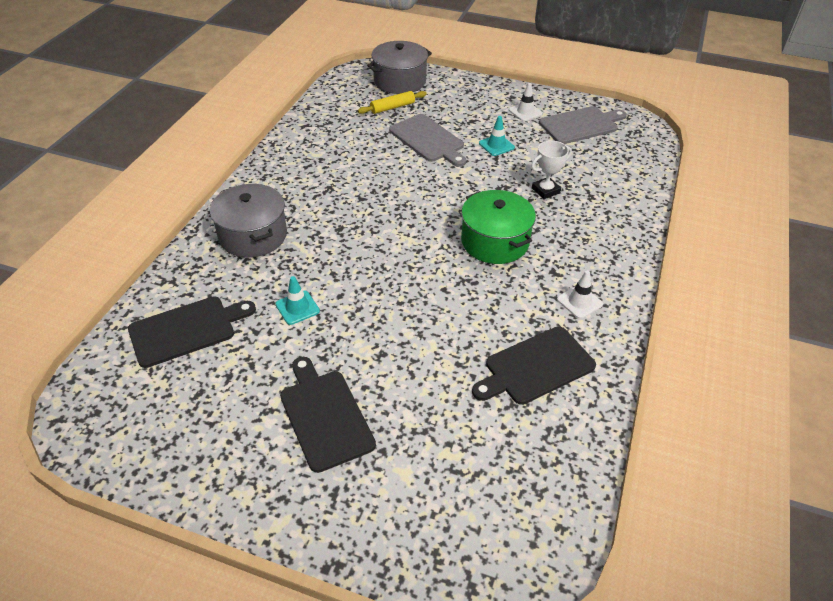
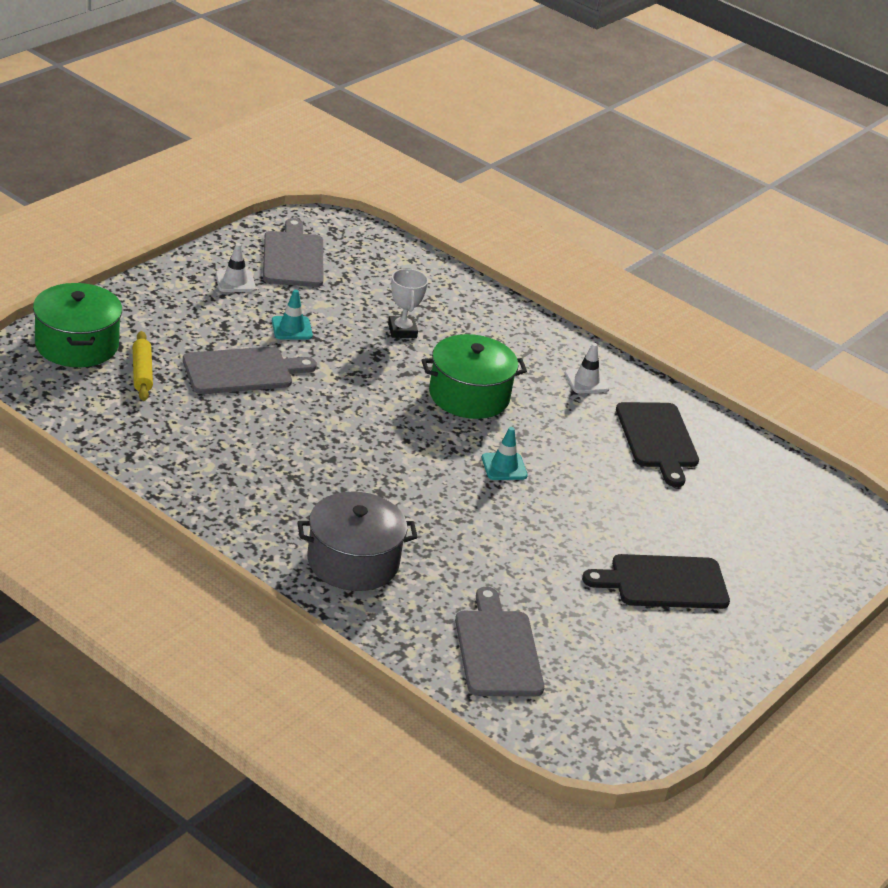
camera: 75 degrees left, 10 degrees down
(187, 330) = (497, 649): black cutting board -> grey cutting board
(297, 308) = (502, 560): turquoise traffic cone -> turquoise traffic cone (504, 467)
(399, 81) = (77, 345): grey pot -> green pot

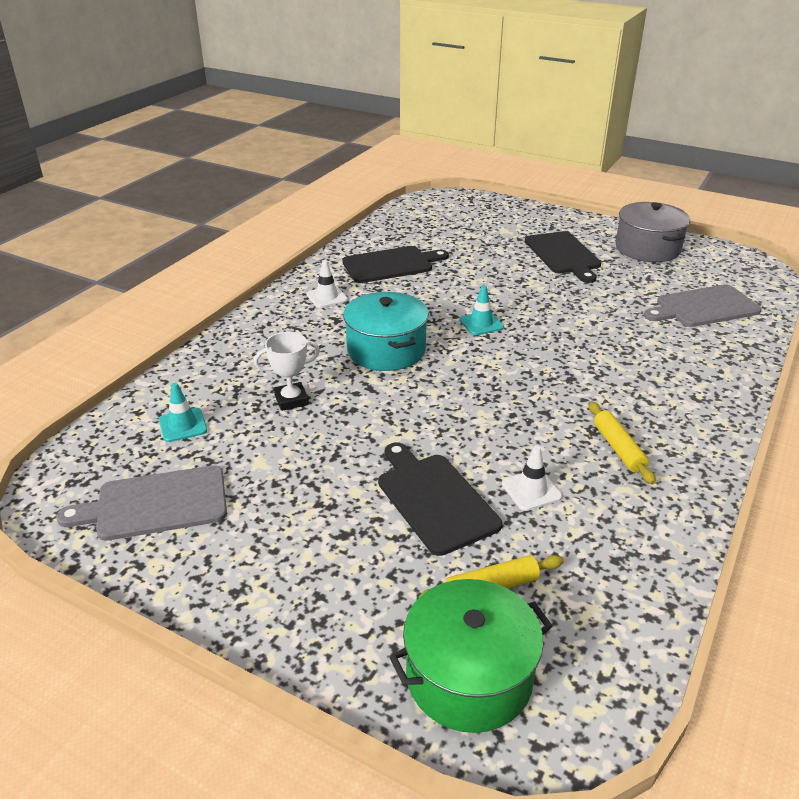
camera: 95 degrees left, 0 degrees up
(235, 281) = (234, 545): white traffic cone -> white traffic cone (531, 490)
(242, 371) = (434, 499): grey cutting board -> black cutting board
(262, 482) = (618, 448): none -> yellow rolling pin
(292, 328) = (324, 477): turquoise traffic cone -> turquoise traffic cone (183, 425)
(353, 561) = (677, 380): grey pot -> grey pot (647, 248)
(469, 395) = (386, 350): green pot -> turquoise pot

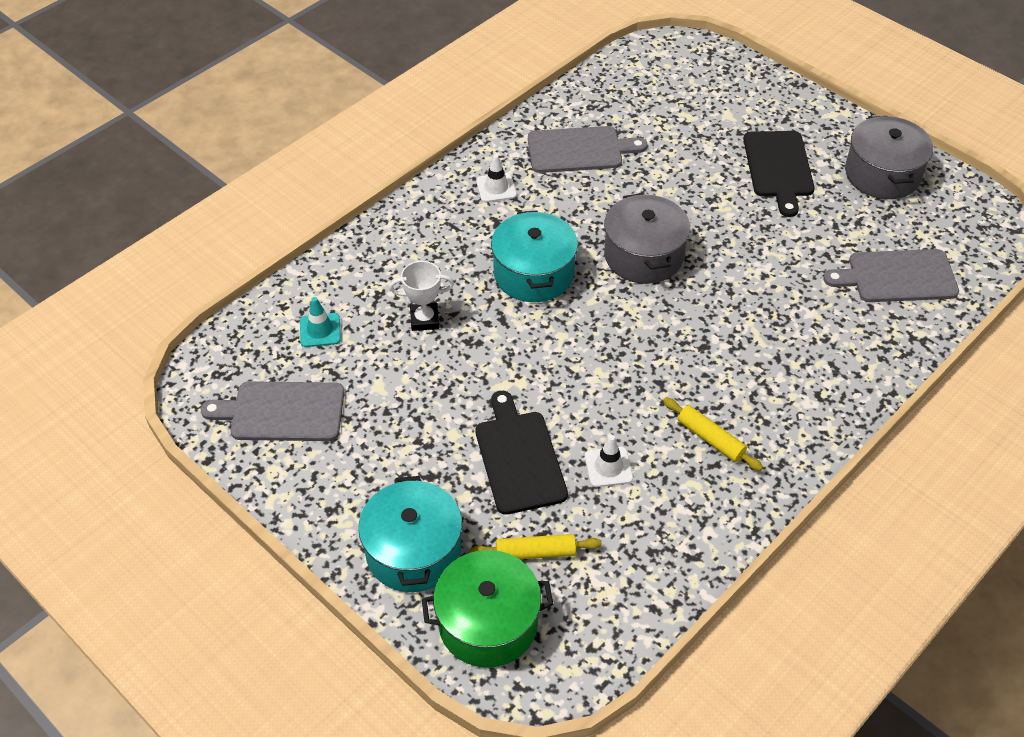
camera: 15 degrees right, 15 degrees up
(350, 615) = (413, 551): none -> turquoise pot
(391, 264) = (579, 150): black cutting board -> grey cutting board
(481, 323) = (643, 255): turquoise traffic cone -> grey pot
(618, 448) = (710, 439): yellow rolling pin -> yellow rolling pin turned 45 degrees counterclockwise

